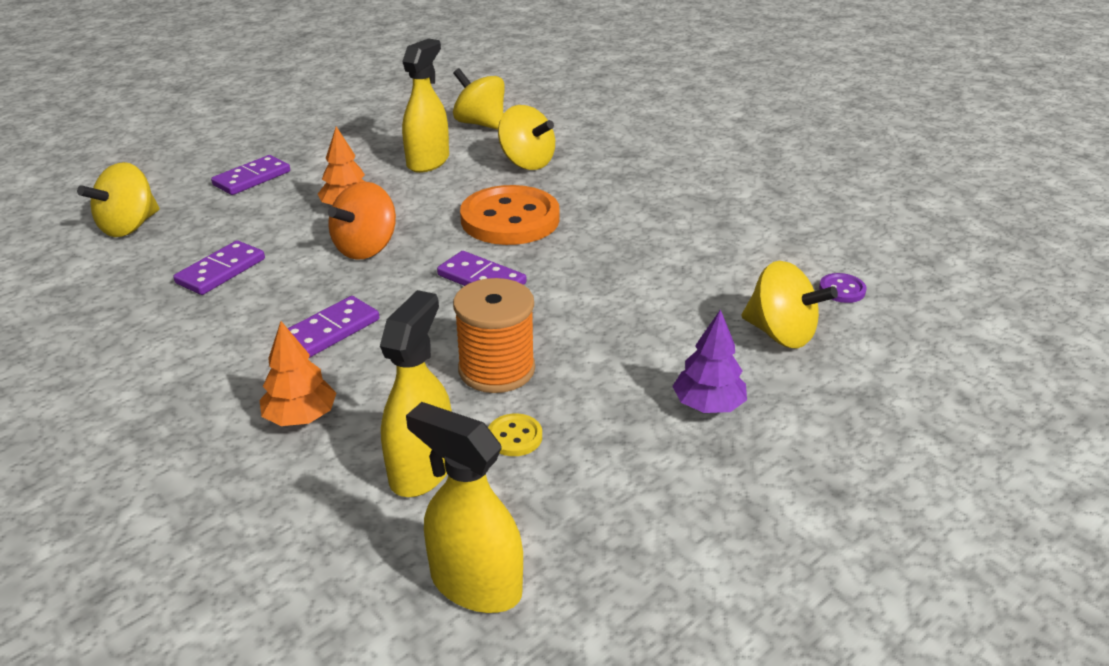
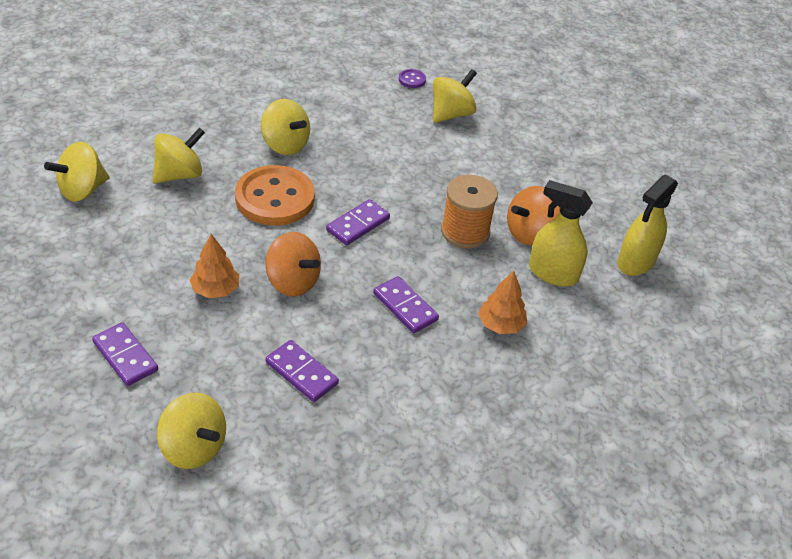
camera: 85 degrees left, 10 degrees up
(428, 161) = (148, 232): yellow spray bottle -> none
(514, 437) = (529, 233): yellow button -> orange spinning top
(615, 213) = (285, 145): none -> yellow spinning top
(708, 405) = (511, 156): purple tree -> none

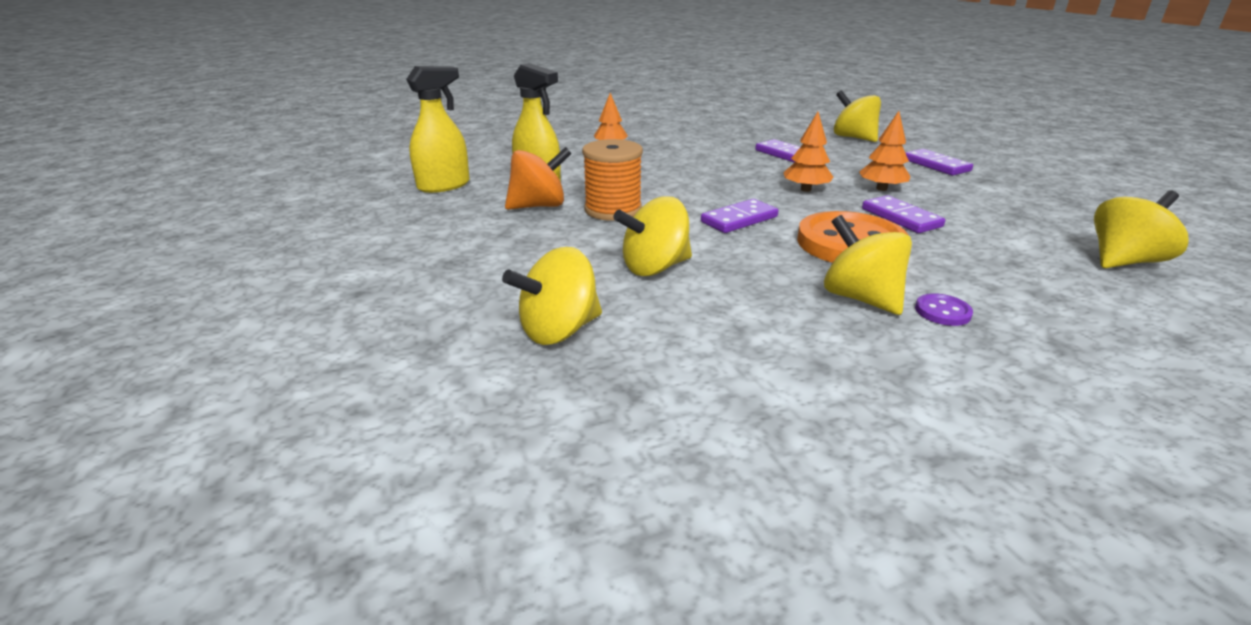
camera: 165 degrees left, 15 degrees down
(179, 174) = (1002, 271): yellow spinning top -> yellow spinning top (655, 268)
(293, 282) = (805, 189): orange spinning top -> orange tree
(405, 307) = (695, 174): purple domino -> purple domino (901, 218)
(412, 80) = (610, 406): purple button -> purple button (942, 312)

